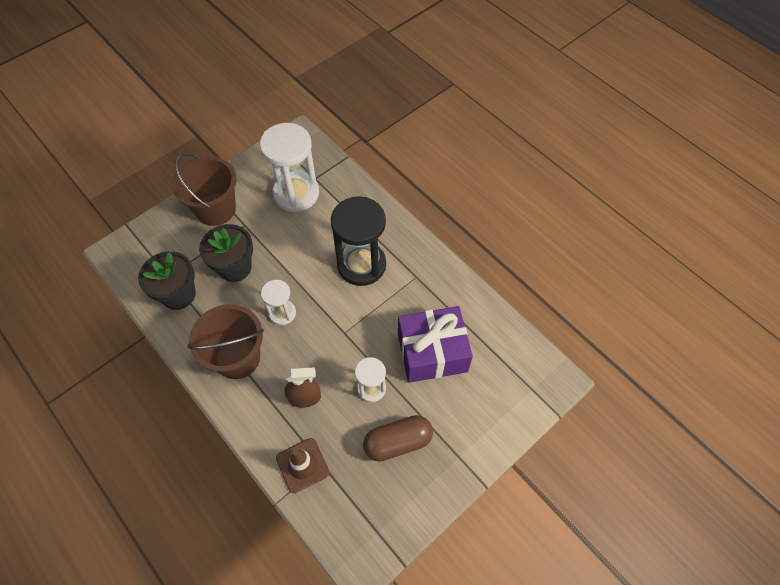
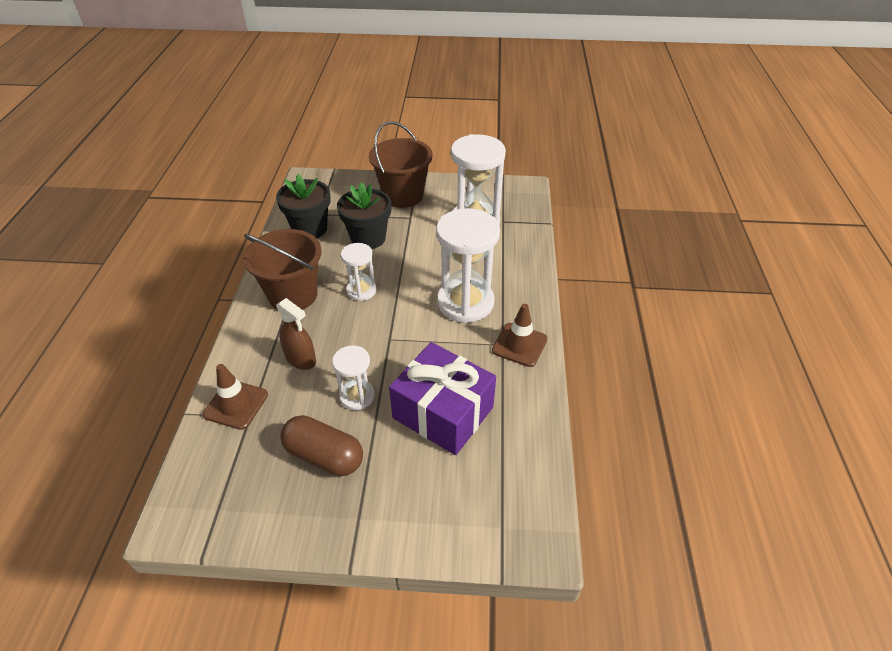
camera: 45 degrees right, 15 degrees down
(361, 265) = (465, 302): black hourglass -> white hourglass
(426, 268) = (519, 345): none -> brown traffic cone

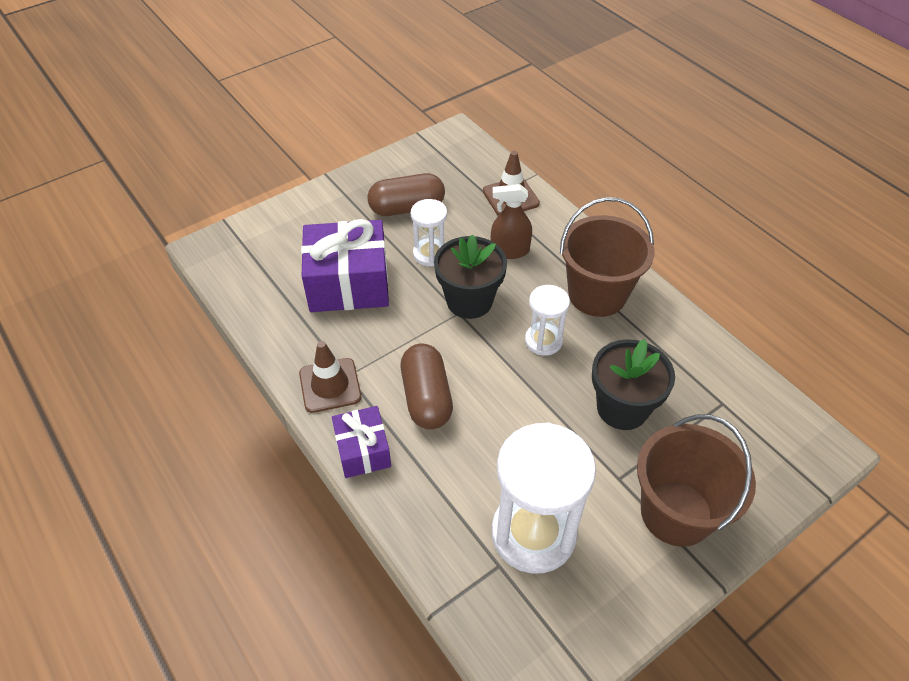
camera: 140 degrees right, 5 degrees up
(310, 229) = (698, 375): black flower pot -> black flower pot (469, 301)
(465, 302) = (426, 397): white hourglass -> brown capsule
(528, 298) = (363, 450): none -> purple gift

